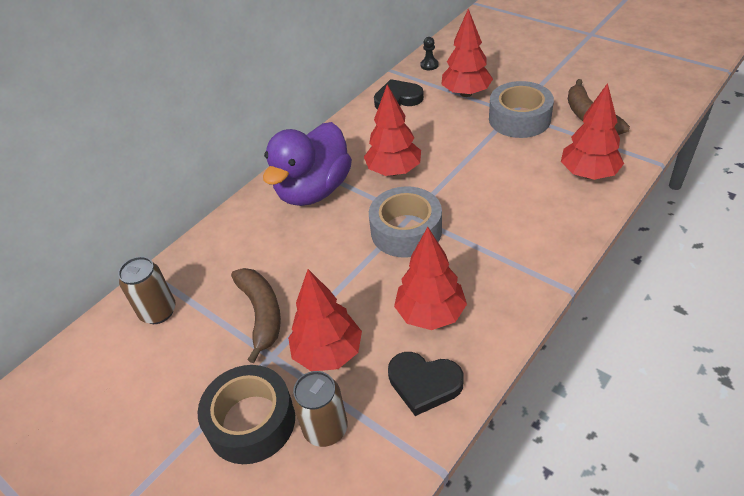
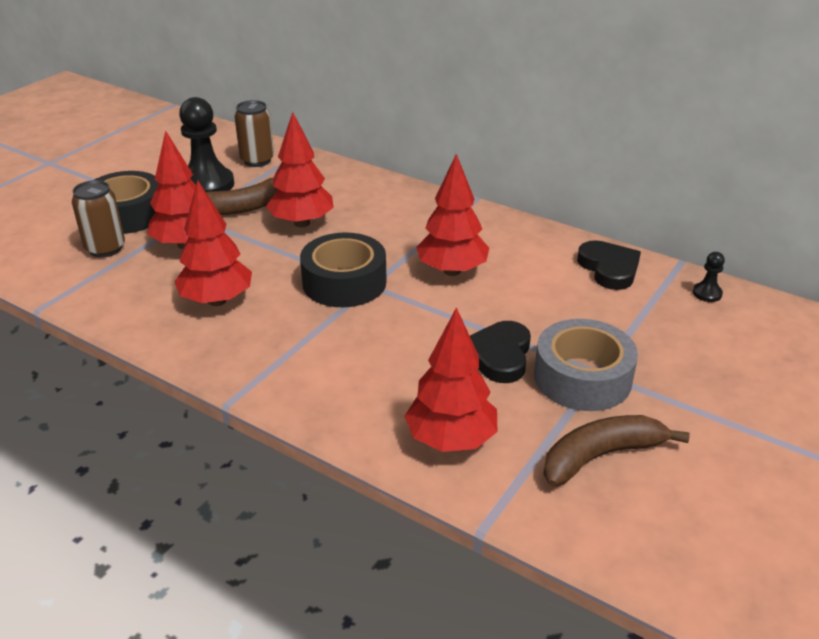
camera: 80 degrees right, 10 degrees down
(201, 352) = (207, 185): none -> black pawn
(313, 190) = (416, 220): purple duck -> none
(406, 231) = (344, 282): grey tape -> black tape
(424, 384) = (132, 298): black heart -> black heart (499, 355)
(466, 93) = (639, 327): red tree -> red tree (302, 223)

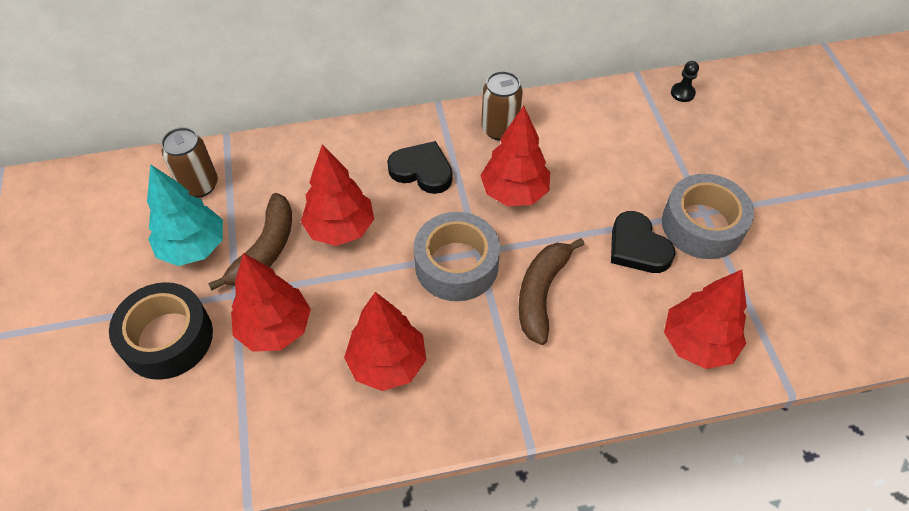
camera: 45 degrees left, 20 degrees up
(105, 249) = (207, 392): brown can -> brown can (499, 129)
(207, 185) = (193, 247): black pawn -> turquoise tree
(344, 282) = (456, 264): black tape -> grey tape
(601, 456) = (781, 279): brown banana -> brown banana (541, 293)
(609, 268) = (606, 112): black heart -> black heart (422, 171)

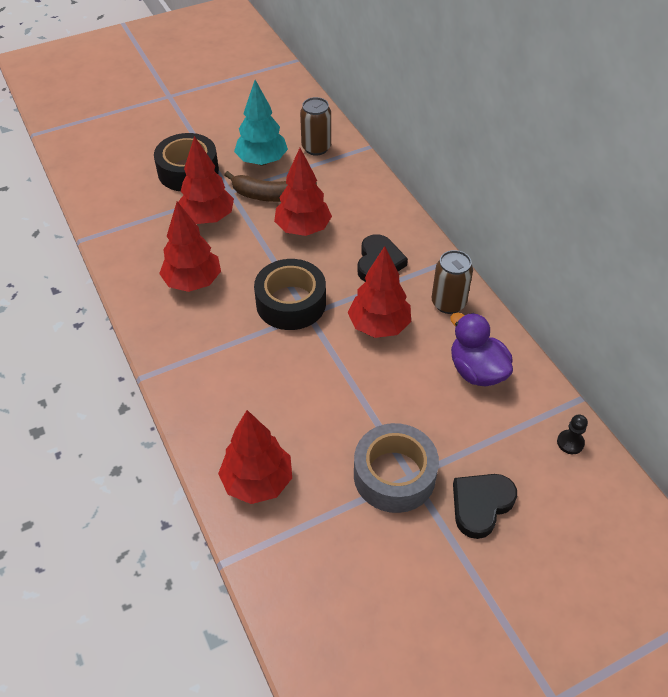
camera: 75 degrees right, 5 degrees down
(456, 264) = (291, 303): grey tape -> black tape
(541, 293) = (279, 362): brown banana -> none
(591, 132) = (476, 371): none -> purple duck
(637, 247) = (349, 424): black heart -> black heart (481, 505)

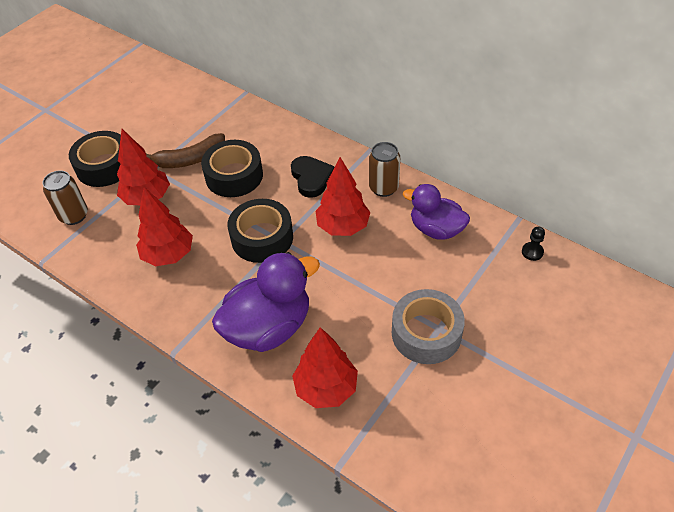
camera: 25 degrees left, 0 degrees up
(241, 395) = (269, 327): none -> purple duck
(262, 161) = (164, 134): turquoise tree -> none
(303, 229) = (234, 176): red tree -> black tape
(316, 148) = (203, 108): brown can -> brown can (74, 216)
(481, 505) = (501, 325): black heart -> none

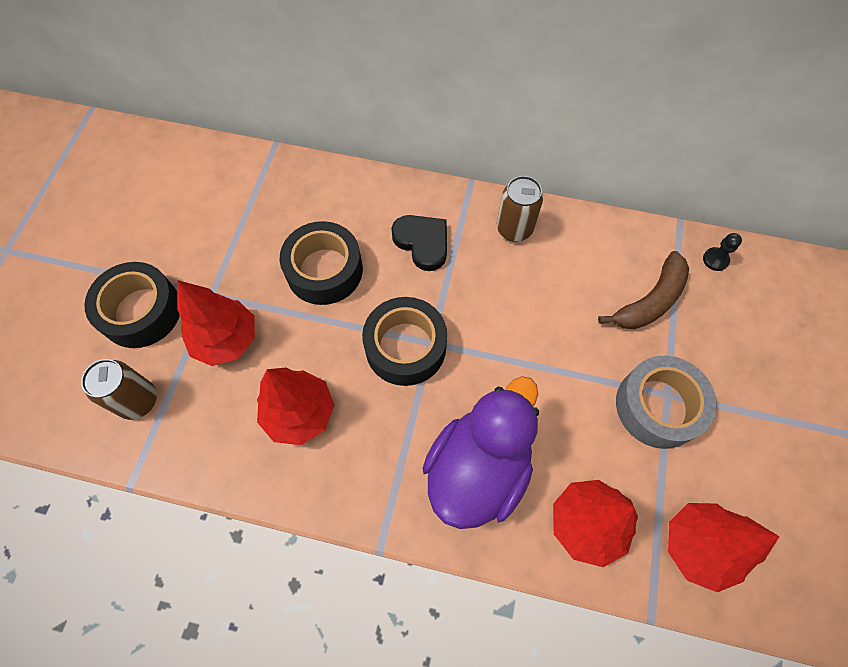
camera: 25 degrees left, 15 degrees up
(190, 159) = (254, 264): brown banana -> brown banana (650, 301)
(343, 227) = (494, 298): red tree -> red tree (697, 546)
(436, 229) = (600, 265): purple duck -> none

